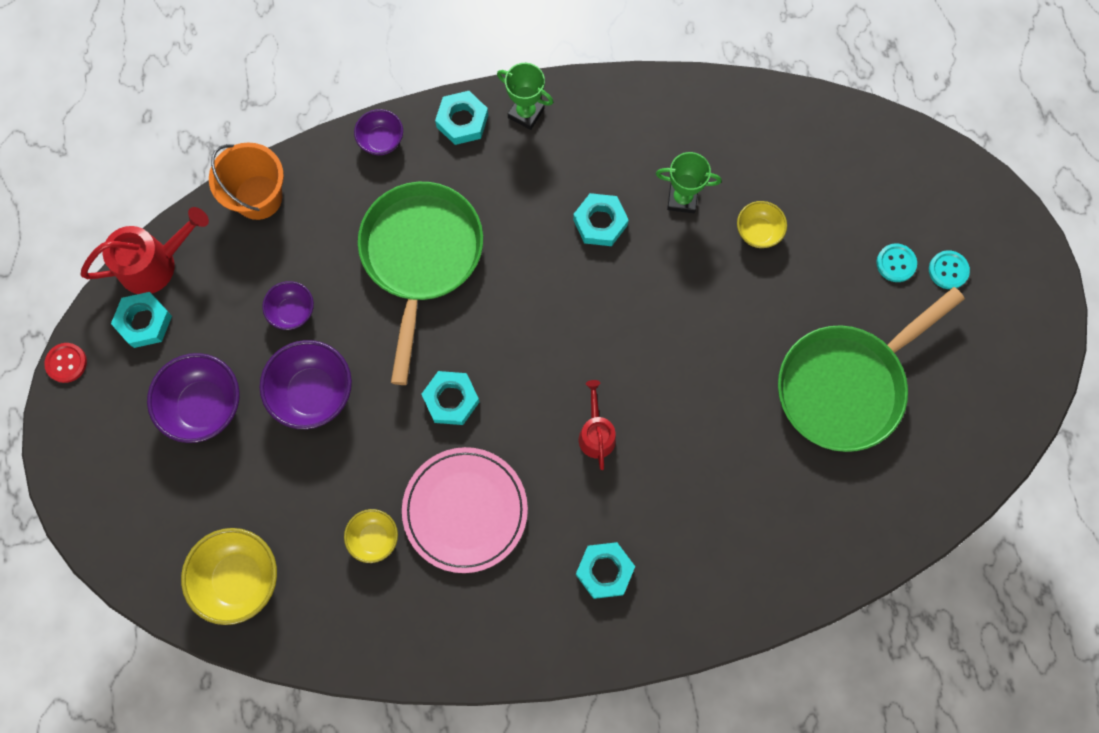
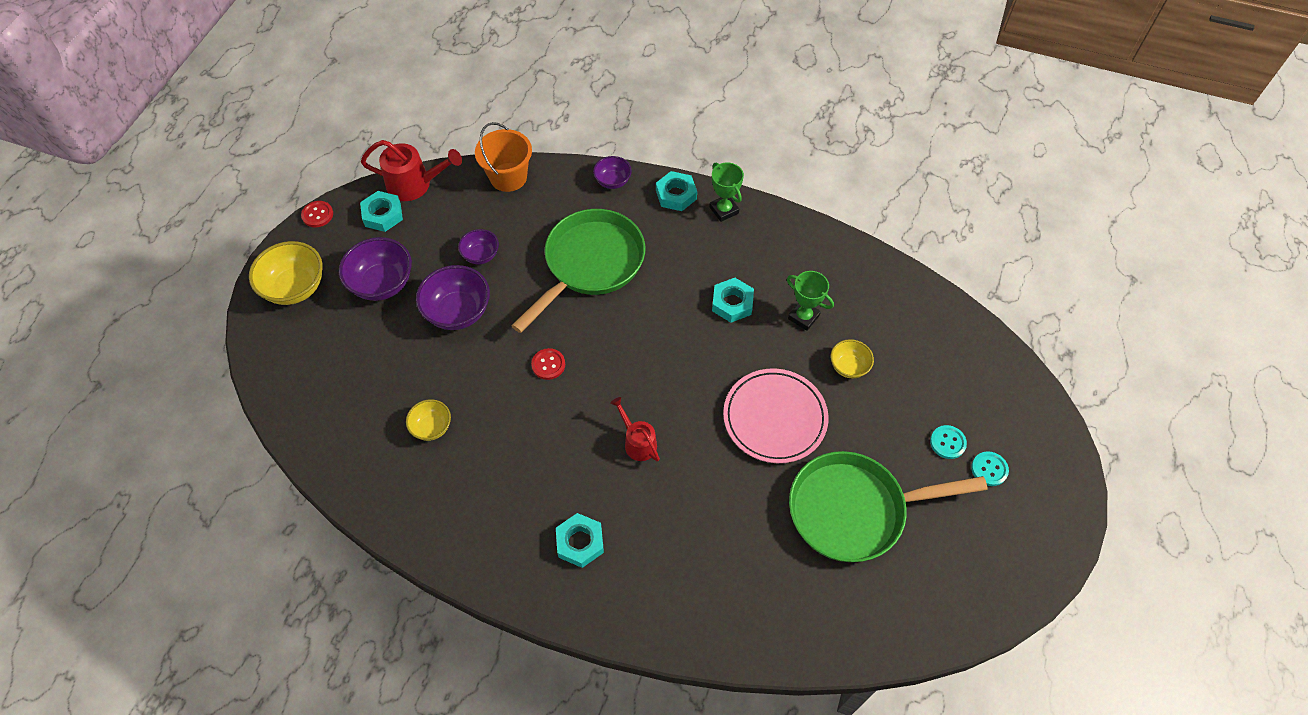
camera: 30 degrees right, 15 degrees down
(239, 579) = (324, 404): yellow bowl -> yellow bowl (295, 288)
(451, 399) = (548, 364): turquoise nut -> red button
(465, 510) = (507, 443): pink plate -> pink plate (774, 418)
(596, 433) = (637, 442): red watering can -> red watering can turned 60 degrees counterclockwise

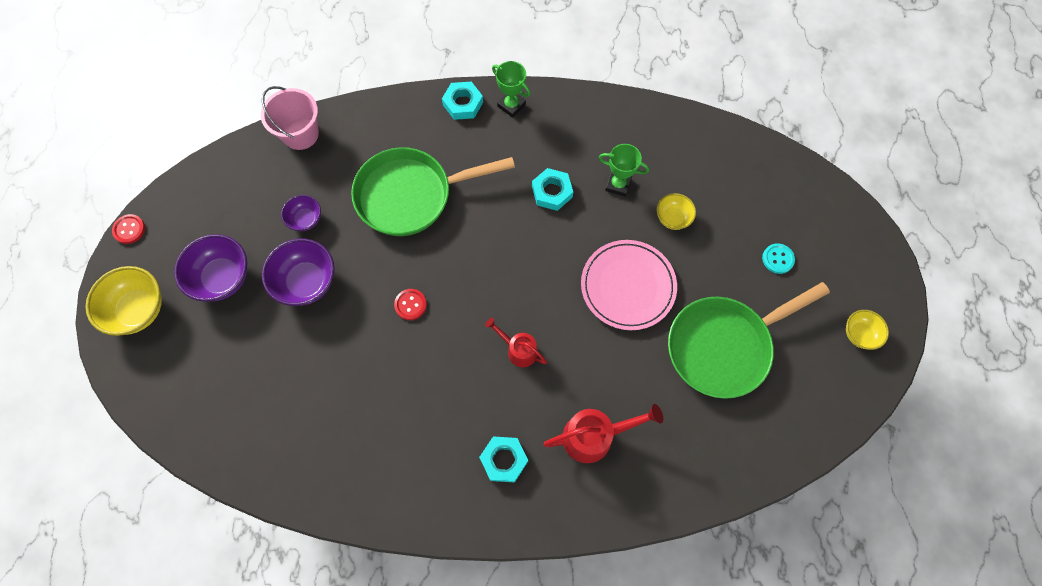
camera: 20 degrees left, 10 degrees up
(383, 215) = (194, 209): turquoise nut -> none
(415, 184) = (213, 169): red watering can -> red watering can (595, 436)
(432, 427) = (327, 401): yellow bowl -> yellow bowl (859, 334)
(508, 177) = (300, 134): orange bucket -> pink bucket
(590, 264) = (411, 195): green pan -> green pan turned 120 degrees counterclockwise
(612, 181) = (400, 108): purple bowl -> none
(989, 469) = (819, 271): turquoise button -> none

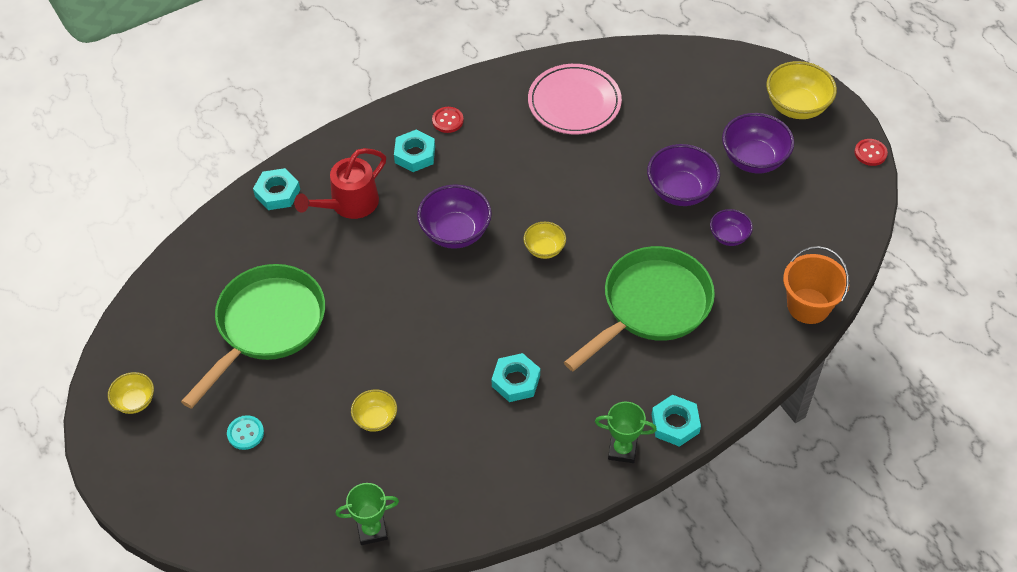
camera: 150 degrees right, 15 degrees down
(300, 134) = (808, 306): pink bucket -> orange bucket
(410, 305) = (575, 219): red button -> red button (447, 120)
(456, 290) = (544, 249): none -> yellow bowl
(518, 349) = (455, 232): red watering can -> purple bowl
(618, 185) = (452, 424): green trophy -> green trophy (372, 530)
(628, 286) = (386, 332): pink plate -> pink plate (574, 103)
(655, 490) = (277, 193): none -> turquoise nut

